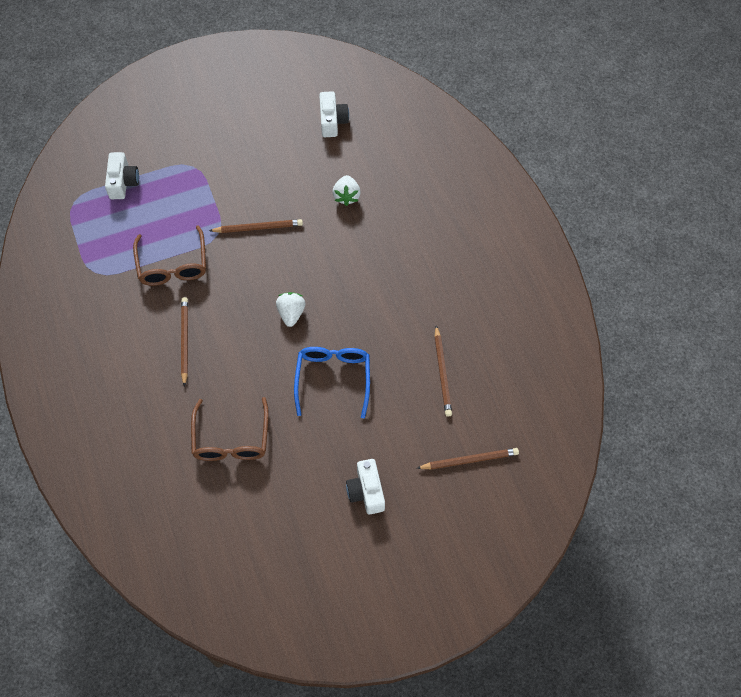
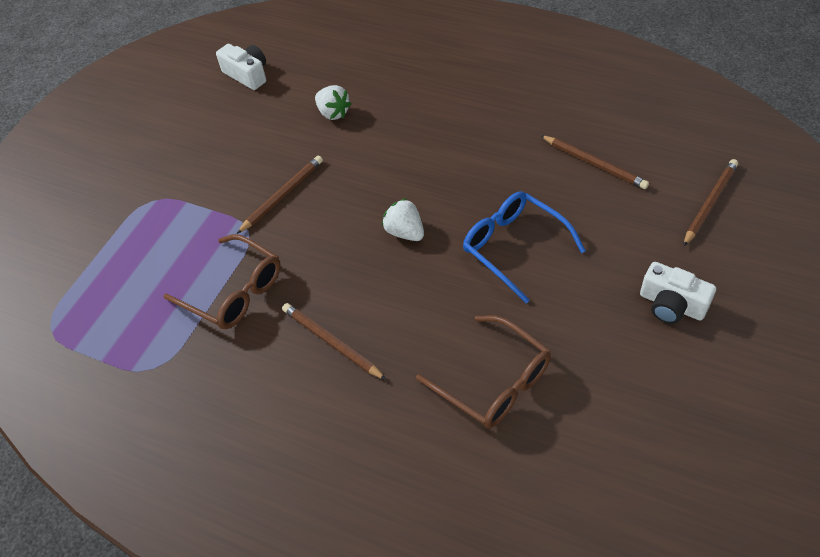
camera: 40 degrees left, 10 degrees down
(123, 182) = (89, 268): white camera -> none

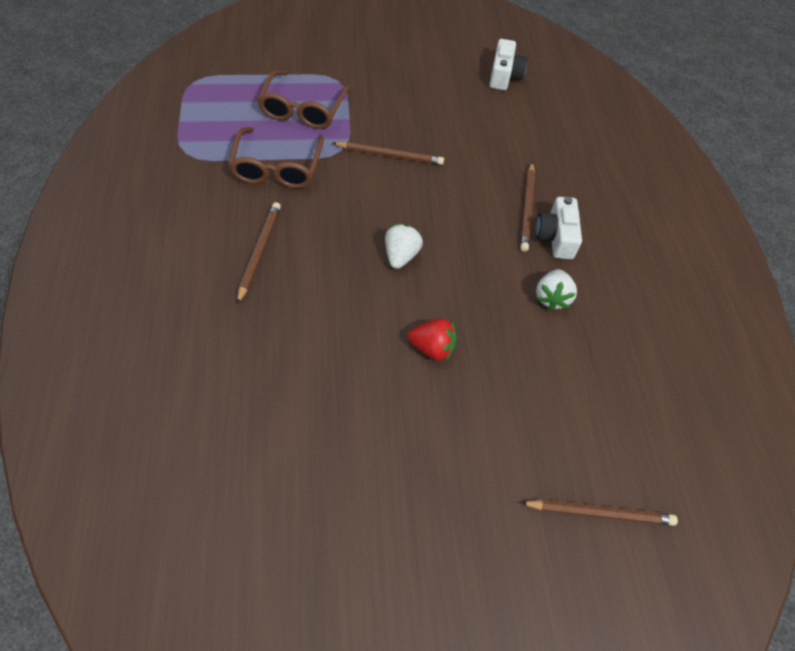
camera: 50 degrees right, 5 degrees up
(333, 113) = (502, 149): white strawberry -> white strawberry (551, 297)
(493, 381) = (273, 387): brown glasses -> brown glasses (303, 109)
(514, 248) = (432, 348): blue glasses -> red strawberry
(594, 163) = (581, 379): brown pencil -> brown pencil (527, 208)
(671, 305) = (439, 516): white camera -> white camera (555, 237)

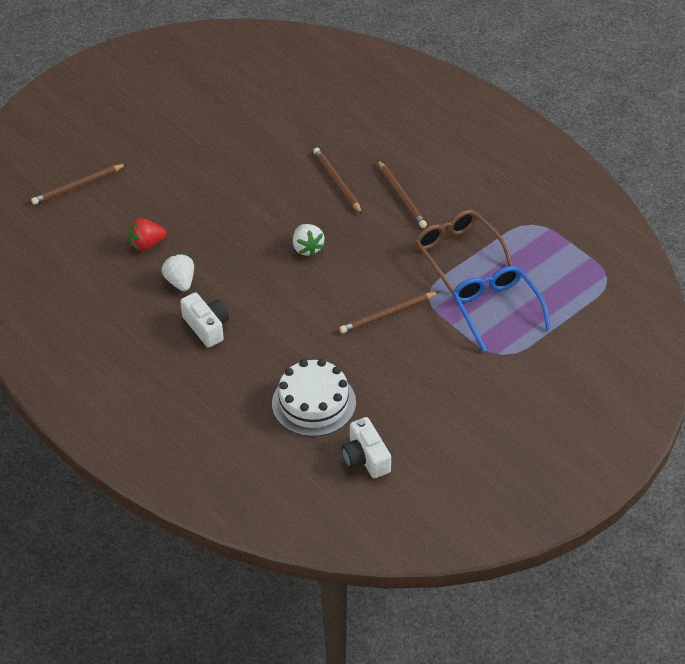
camera: 150 degrees right, 10 degrees down
(303, 109) = (496, 310): brown glasses -> blue glasses
(432, 348) = (236, 208): red strawberry -> red strawberry (147, 244)
(511, 128) = (314, 403): none -> white cake
(527, 208) = (244, 337): brown pencil -> brown pencil (337, 182)

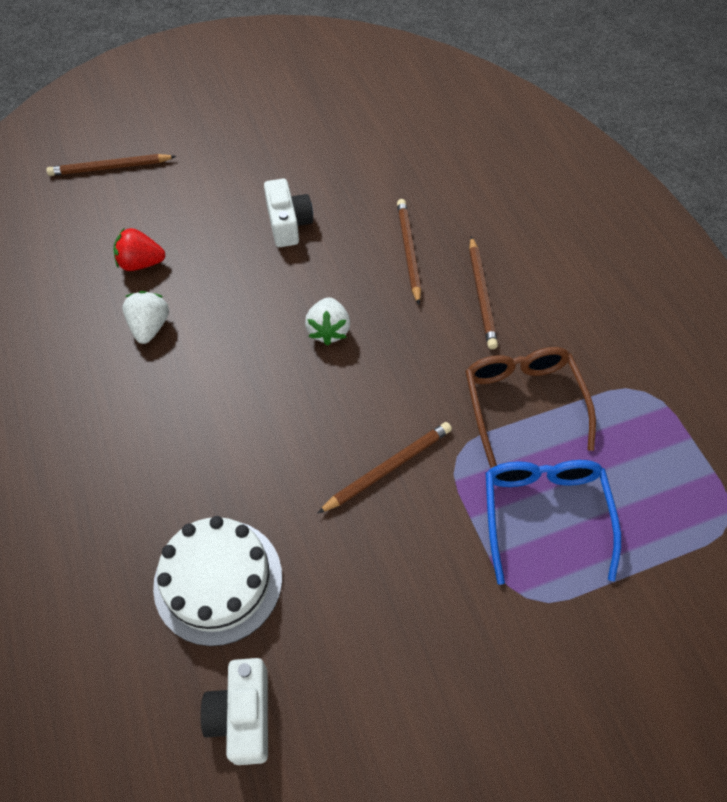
camera: 20 degrees right, 10 degrees up
(206, 327) = (145, 404): white camera -> white camera (288, 224)
(388, 314) = (388, 468): brown pencil -> brown pencil turned 150 degrees clockwise

